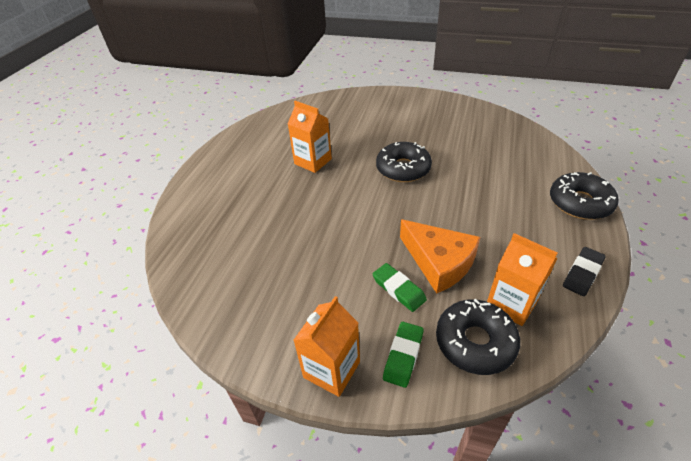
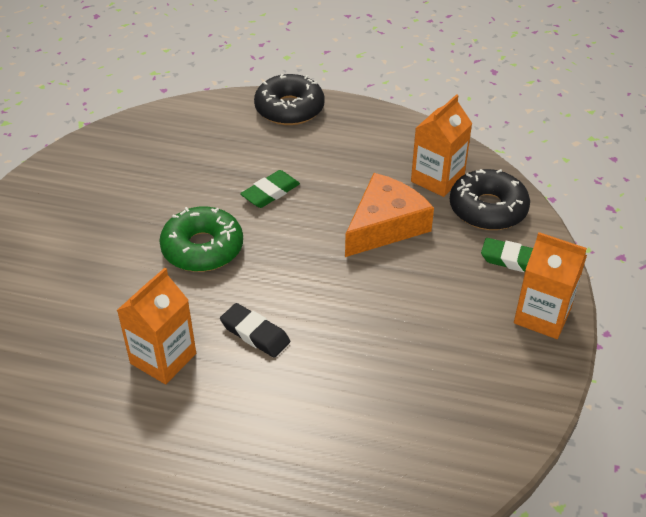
camera: 95 degrees left, 0 degrees up
(398, 289) = (429, 261): green eraser -> green eraser (270, 192)
(403, 169) = (202, 248): black donut -> green donut
(582, 273) = (394, 128): black eraser -> black eraser (255, 334)

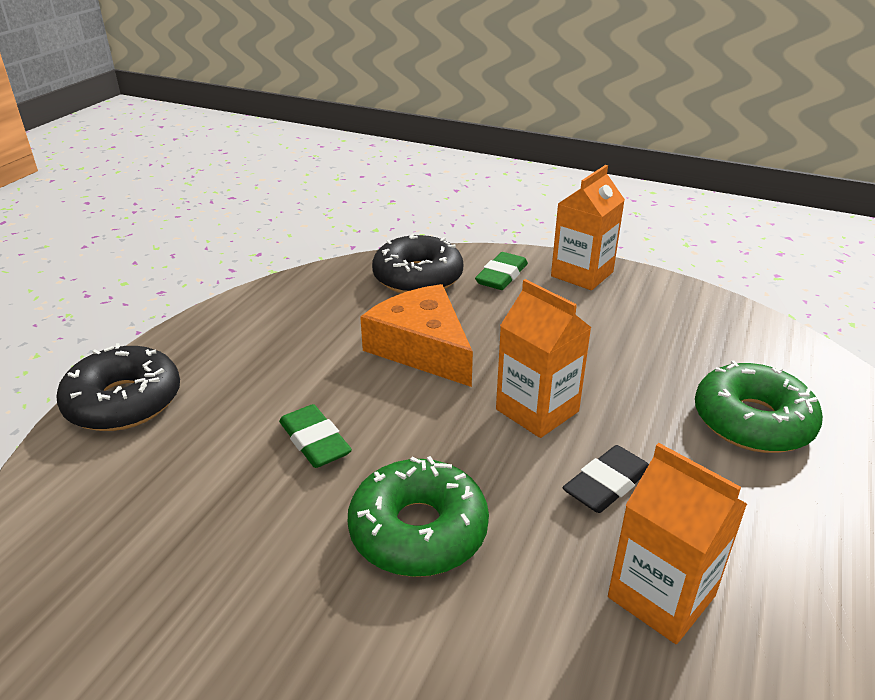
camera: 80 degrees left, 10 degrees down
(343, 426) = (752, 421): none -> green donut
(437, 179) = (353, 300): orange carton -> orange carton (537, 410)

